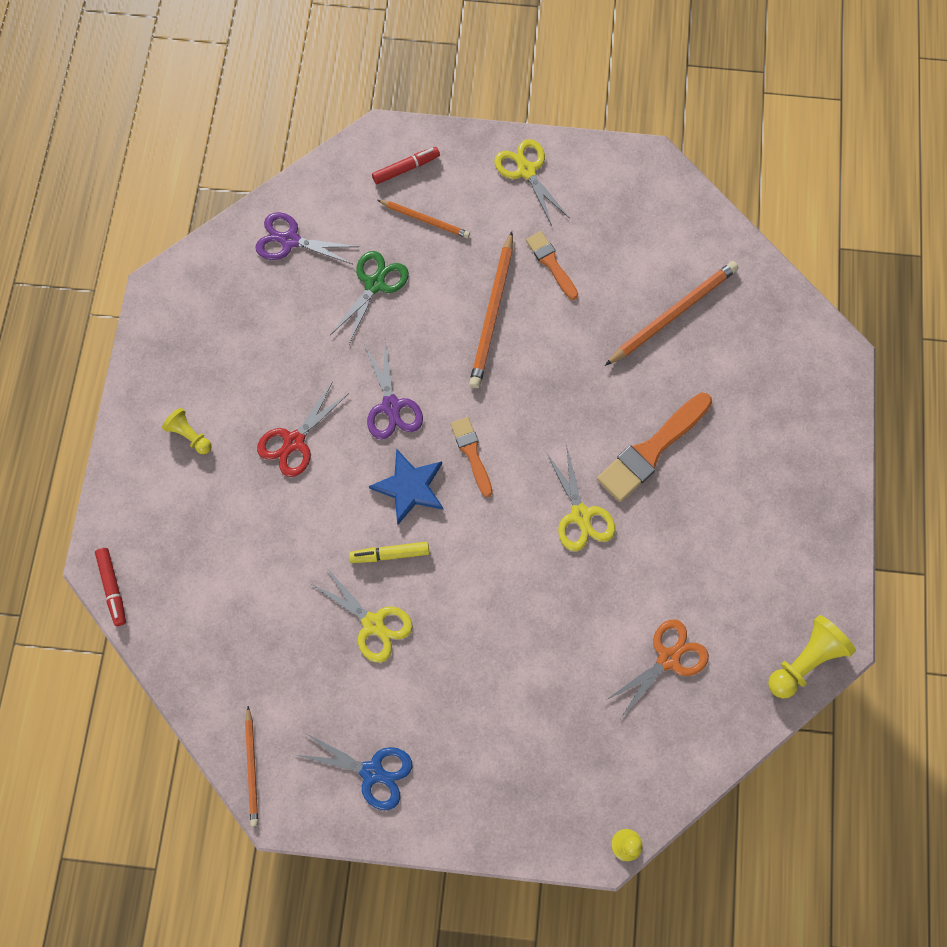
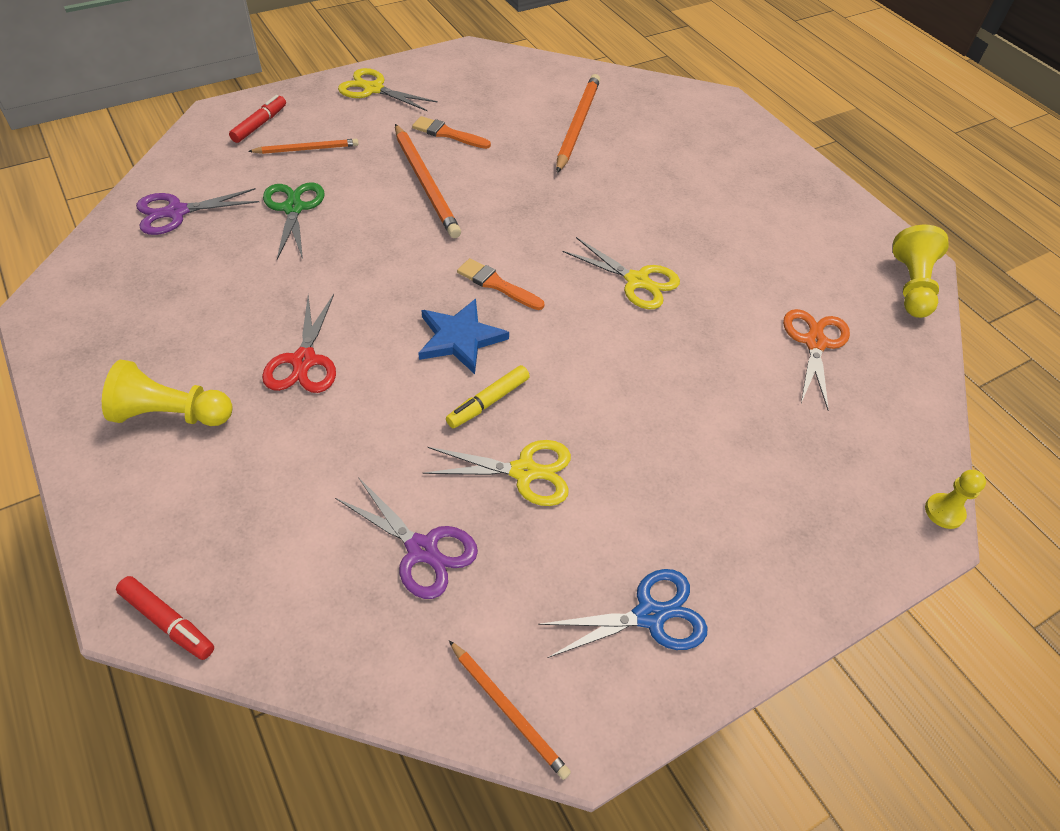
camera: 40 degrees left, 20 degrees down
(190, 435) = (171, 414): yellow pawn -> yellow pawn, size x1.65
(391, 406) = (386, 286): purple scissors -> purple scissors (422, 549)
(651, 450) = (649, 211): orange brush -> none

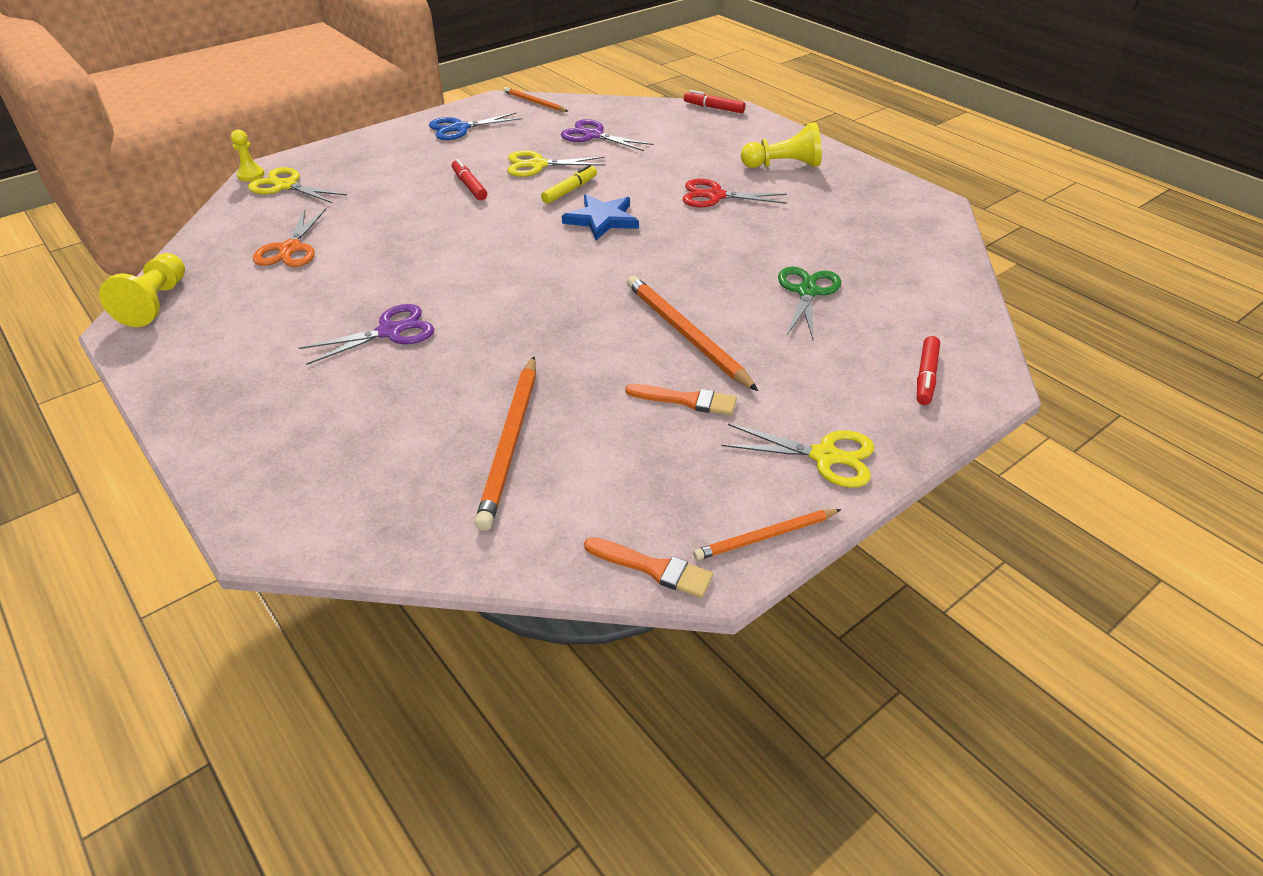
camera: 175 degrees right, 10 degrees down
(177, 212) = (913, 274): purple scissors -> purple scissors (390, 331)
(293, 208) = (807, 292): green scissors -> green scissors turned 150 degrees counterclockwise
(304, 361) = (715, 196): red scissors -> red scissors turned 75 degrees counterclockwise
(306, 149) = (844, 354): orange pencil -> orange pencil (766, 536)
(497, 284) = (581, 256): orange brush -> orange brush (653, 568)
(623, 434) = (469, 186): none -> red marker
(637, 281) = (446, 274): yellow scissors -> yellow scissors (285, 186)

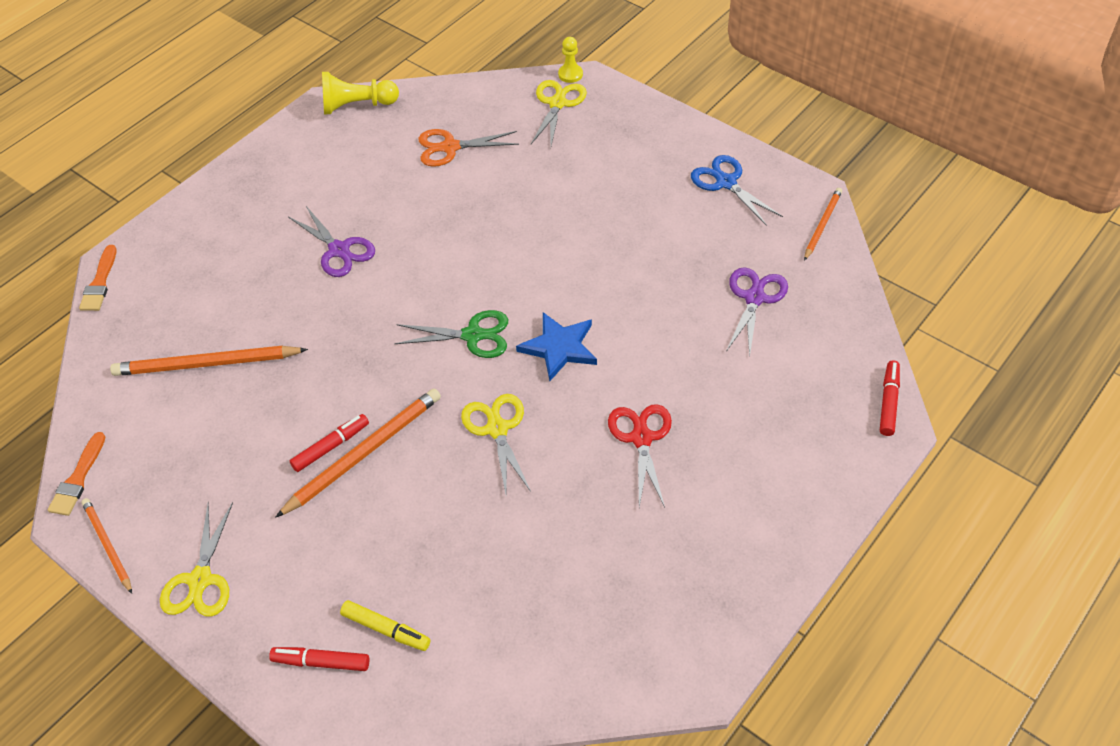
camera: 80 degrees right, 10 degrees up
(469, 186) = (598, 227): red marker -> red marker (331, 447)
(538, 165) = (662, 268): yellow scissors -> yellow scissors (497, 429)
(570, 190) = (613, 308): yellow marker -> yellow marker (386, 629)
(686, 400) = (267, 469): orange brush -> orange brush (100, 282)
(783, 165) = (745, 498): yellow pawn -> none
(807, 292) = (456, 547): green scissors -> green scissors (472, 335)

